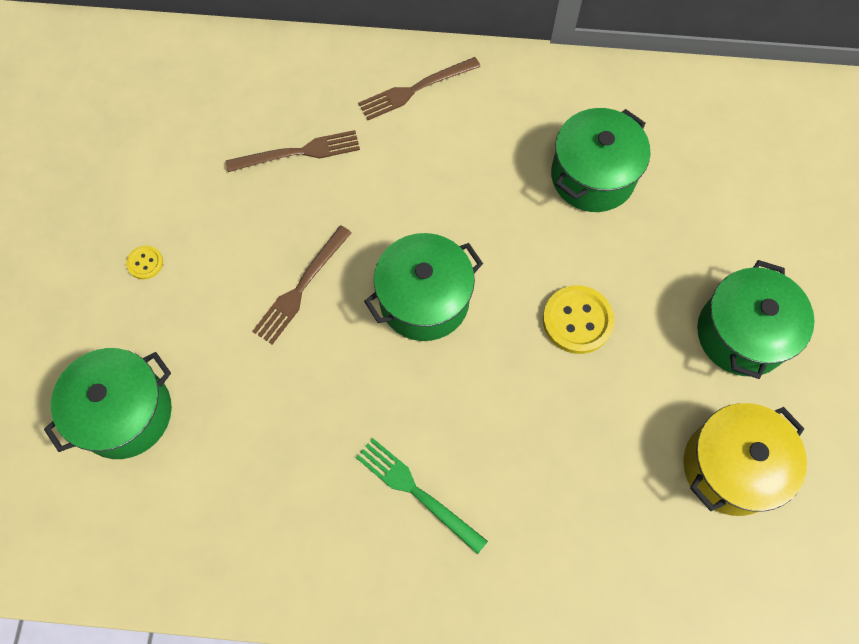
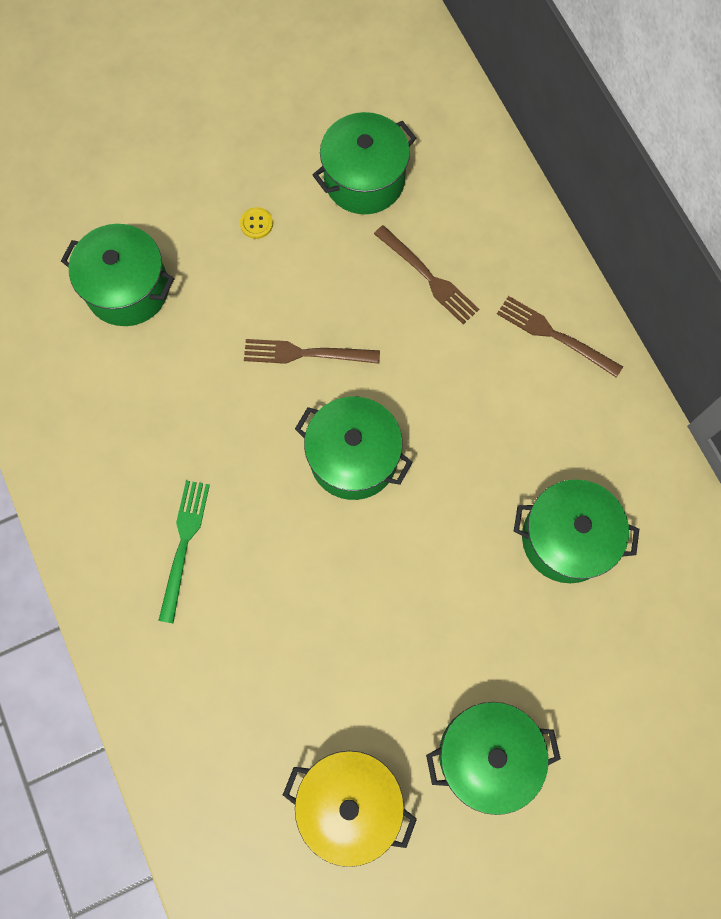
camera: 60 degrees right, 5 degrees up
(171, 152) = (364, 180): none -> green pot
(577, 320) = (411, 598): yellow button -> none

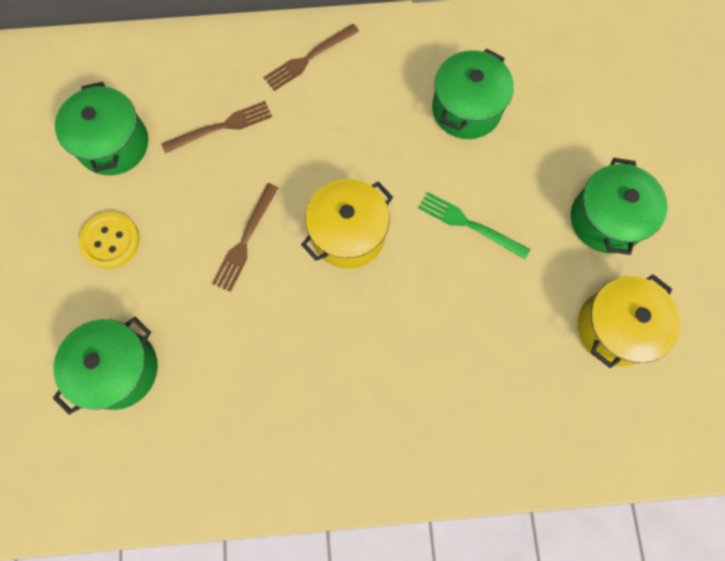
camera: 70 degrees left, 0 degrees up
(184, 544) = (371, 392): green fork -> green fork (469, 224)
(256, 224) = (110, 241): yellow button -> yellow button, size x1.93
(353, 458) = (348, 234): green pot -> yellow pot

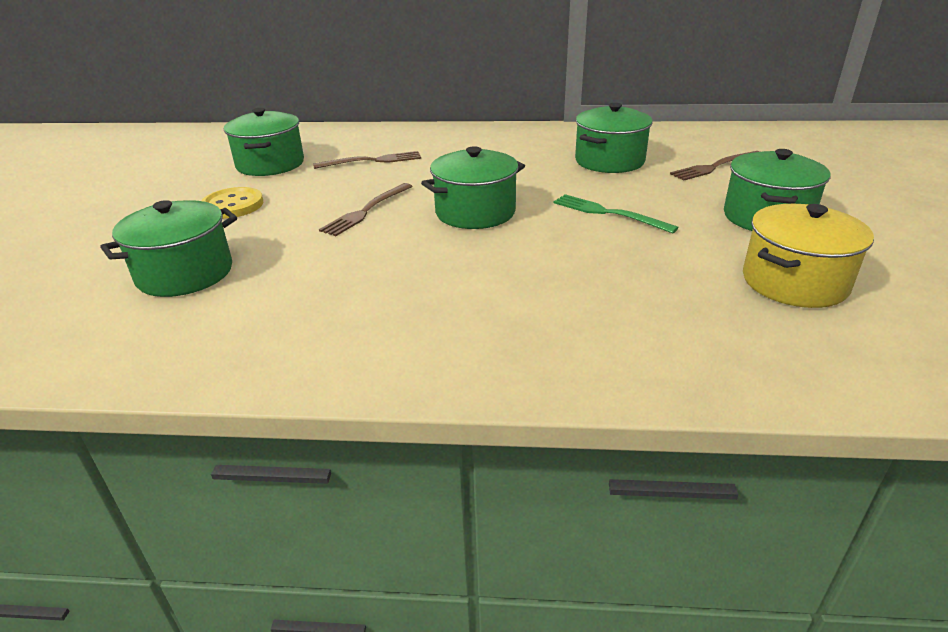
camera: 10 degrees right, 40 degrees down
(309, 58) = (464, 138): brown fork -> brown fork (715, 166)
(348, 234) = (475, 212): yellow pot -> green pot

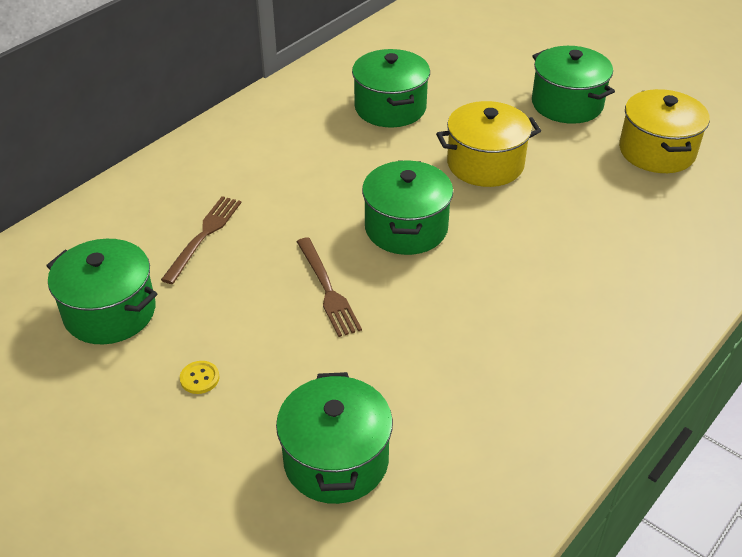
camera: 55 degrees left, 10 degrees up
(233, 205) = (199, 378): yellow button -> yellow button, size x0.52
(608, 213) = (485, 164): green fork -> yellow pot
(715, 166) = (464, 70): brown fork -> none

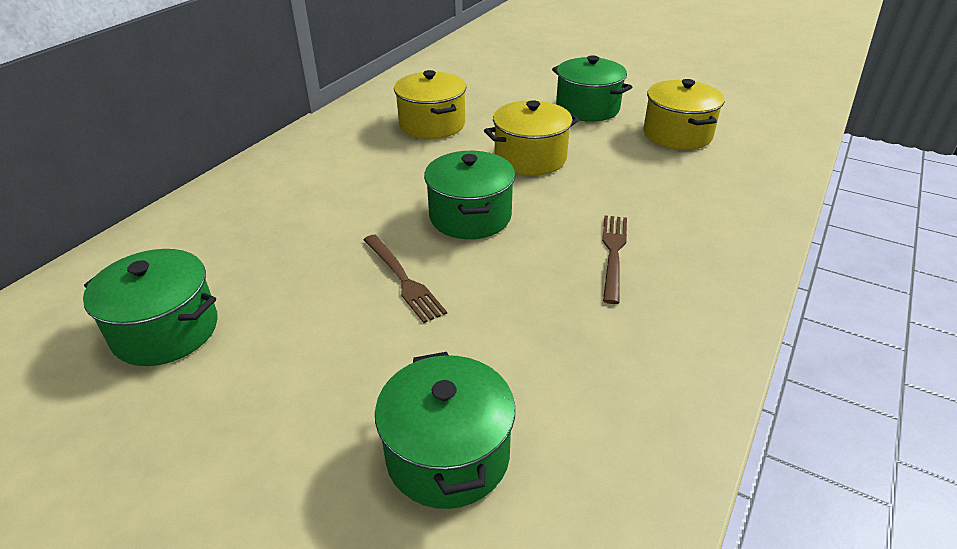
camera: 10 degrees left, 5 degrees down
(199, 378) = (275, 386): yellow button -> none
(204, 236) = (266, 245): brown fork -> brown fork (613, 253)
(390, 108) = (432, 124): green pot -> yellow pot

